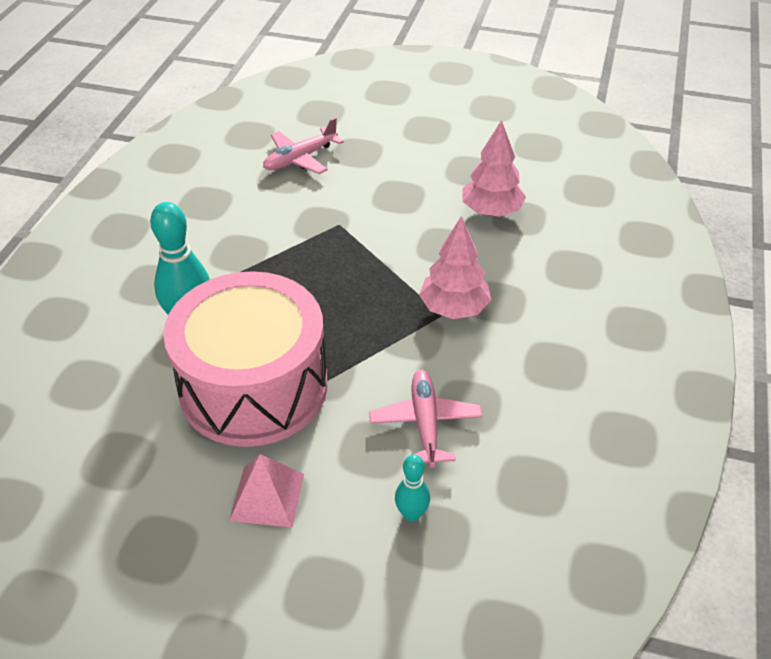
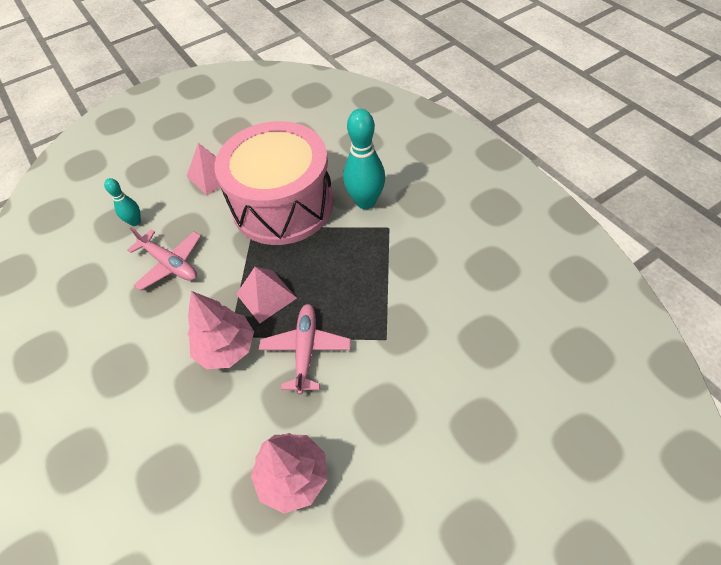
camera: 135 degrees right, 10 degrees up
(300, 159) = (507, 370): pink plane -> pink plane (306, 350)
(378, 319) = (266, 296): none -> pink pyramid

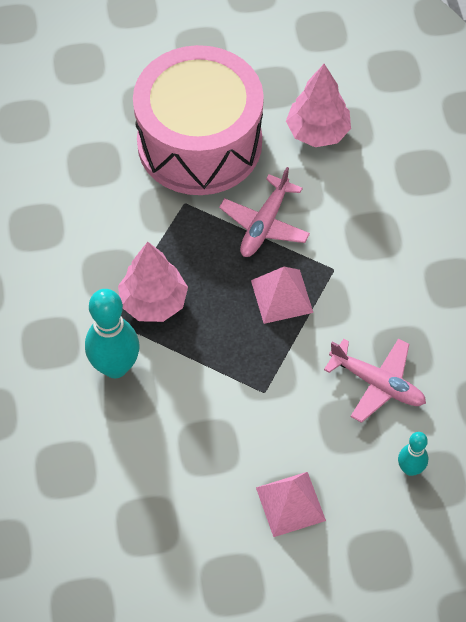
camera: 160 degrees left, 5 degrees up
(170, 264) = (377, 383): pink plane -> pink plane turned 150 degrees clockwise
(226, 348) = (341, 258): pink tree -> pink tree (153, 302)
(283, 204) = (215, 409): pink drum -> pink drum (199, 142)

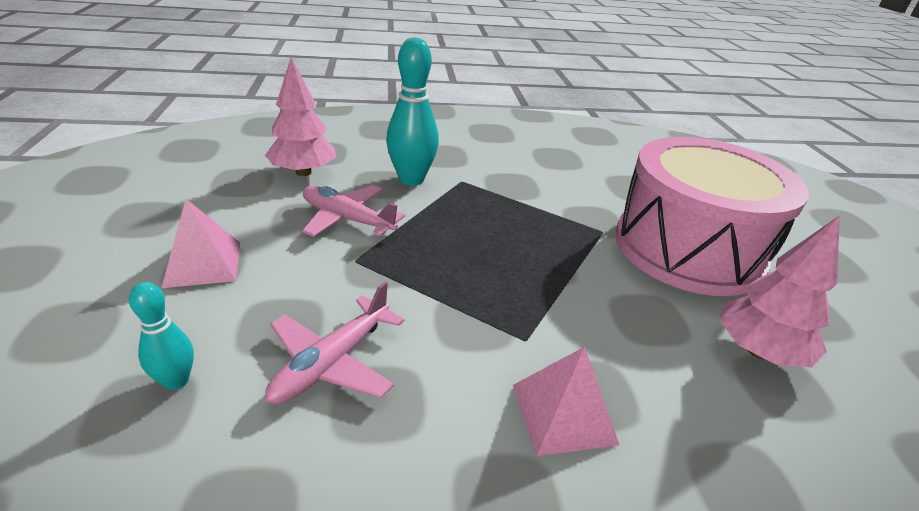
camera: 90 degrees right, 25 degrees down
(153, 302) = (479, 203): pink tree -> pink tree (303, 172)
(264, 224) = (587, 284): pink plane -> pink plane (347, 219)
(282, 296) = (483, 287): pink pyramid -> pink pyramid (563, 413)

